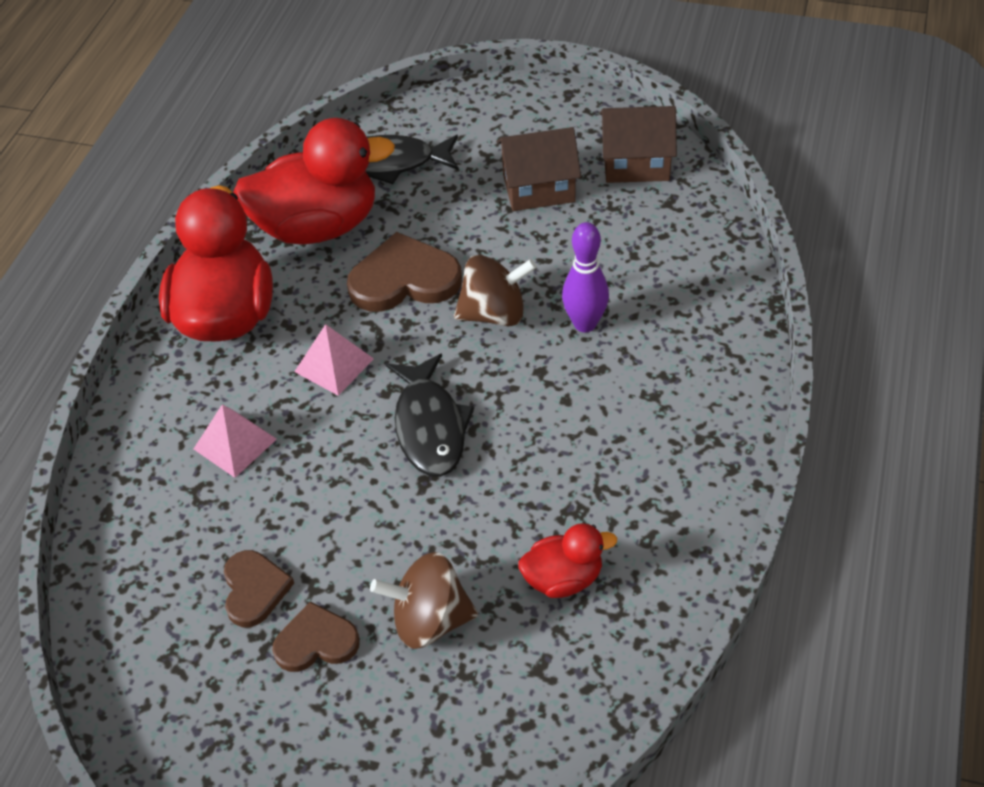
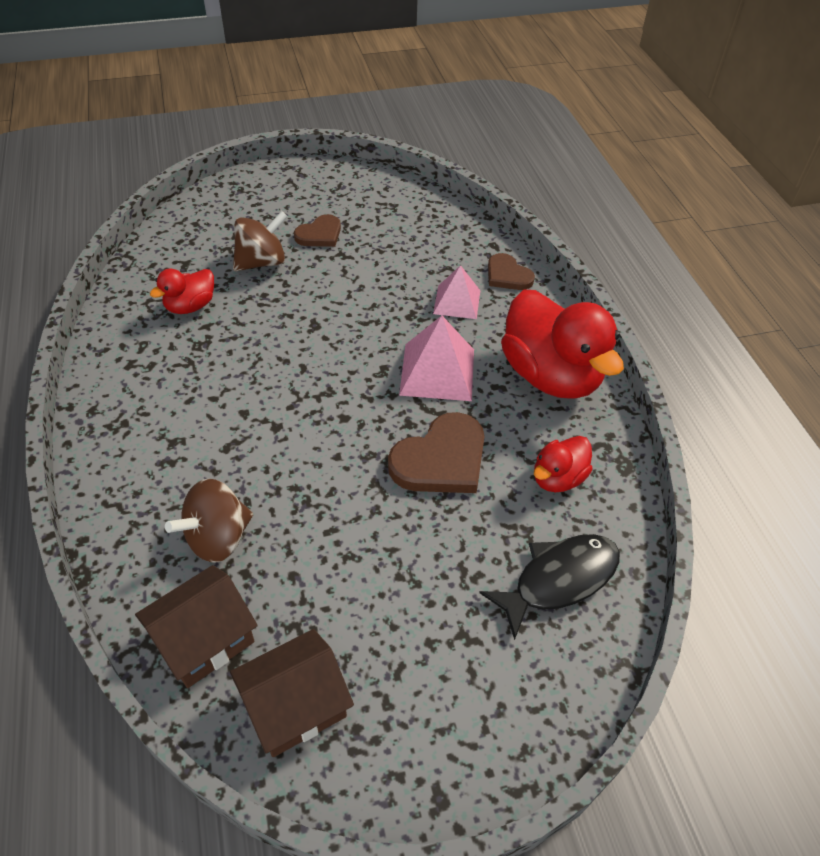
camera: 145 degrees right, 0 degrees up
(254, 589) = (374, 242): brown heart -> brown heart (507, 275)
(318, 227) = (558, 478): red duck -> red duck, size x0.50
(334, 365) = (437, 371): pink pyramid -> pink pyramid, size x1.51
(430, 427) = (335, 357): black fish -> none
(494, 314) = (342, 459): brown spinning top -> brown spinning top (218, 538)
(538, 188) = (385, 616): brown house -> brown house (205, 640)
(585, 324) = (259, 481): purple bowling pin -> none

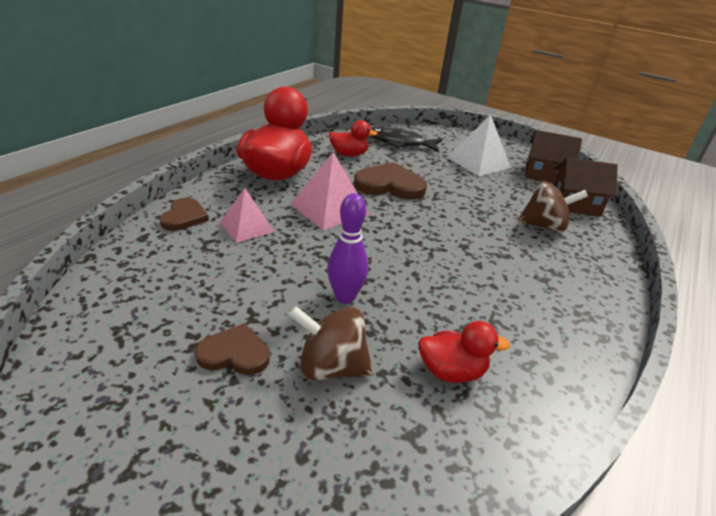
camera: 135 degrees left, 15 degrees down
(309, 303) = (345, 297): none -> purple bowling pin
(413, 638) = (478, 162): none -> white pyramid

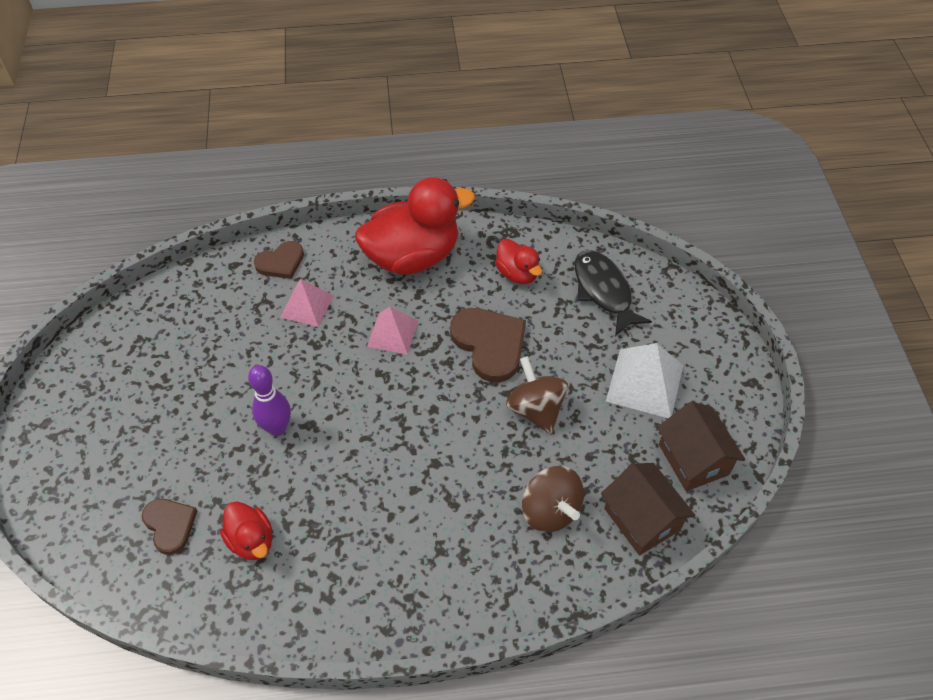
camera: 55 degrees right, 20 degrees up
(234, 353) = (167, 411): brown heart -> brown heart (170, 525)
(329, 209) = (392, 333): pink pyramid -> pink pyramid, size x0.66
(331, 367) = (198, 469): brown spinning top -> brown spinning top (535, 409)

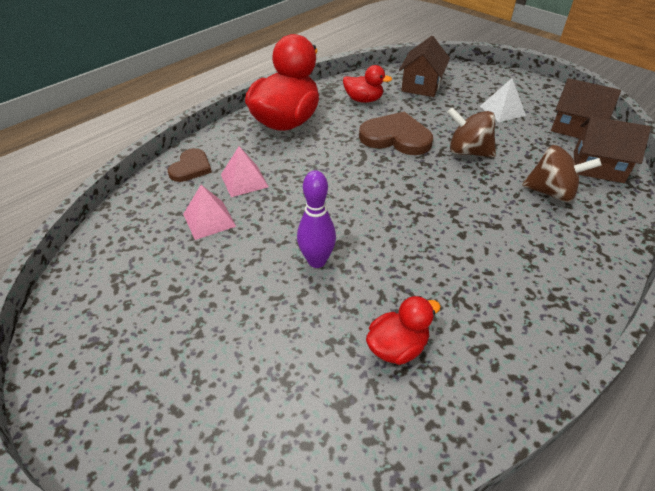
camera: 40 degrees left, 10 degrees down
(170, 525) = (313, 390): brown heart -> none
(251, 540) = (397, 347): red duck -> red duck turned 45 degrees counterclockwise
(392, 333) = (327, 163): pink pyramid -> pink pyramid (209, 220)
(603, 291) = (421, 85): black fish -> brown house
(645, 383) = (502, 110): white pyramid -> white pyramid, size x0.66

